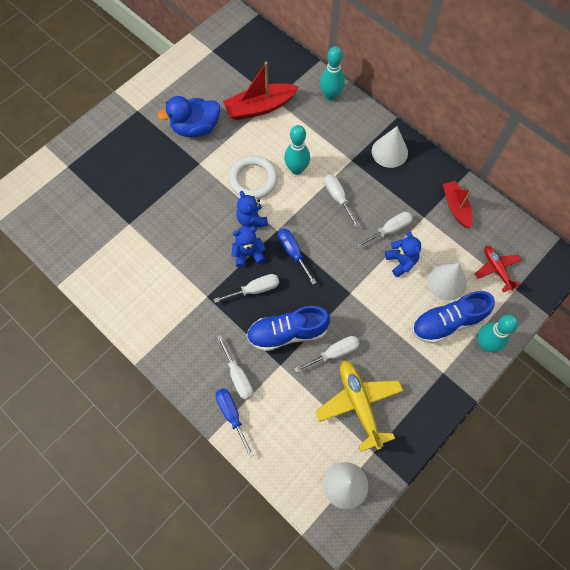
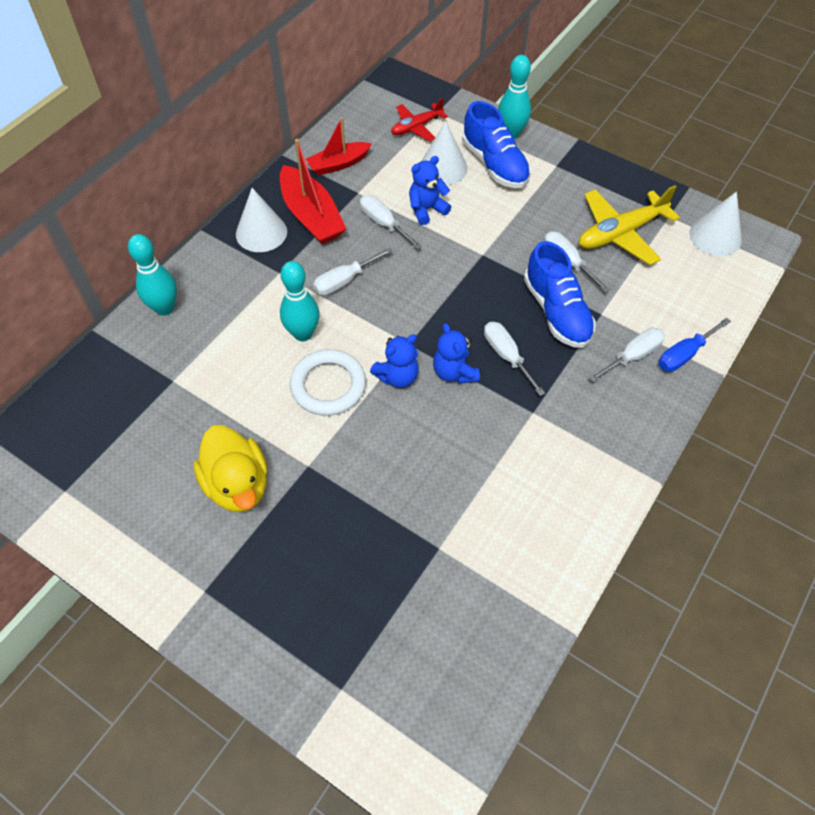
camera: 100 degrees left, 10 degrees down
(195, 128) = (237, 484): blue duck -> yellow duck
(260, 107) = (190, 397): red boat -> red boat (311, 216)
(293, 253) = (440, 320): blue screwdriver -> none

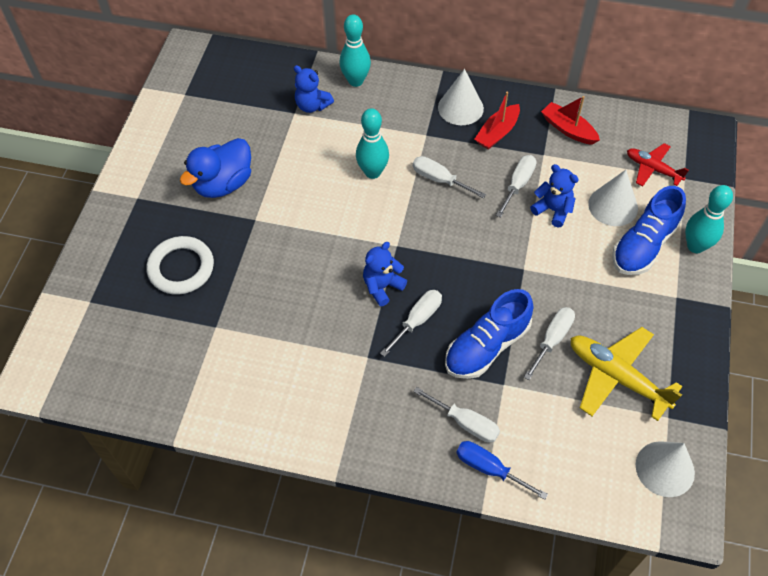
camera: 70 degrees right, 0 degrees up
(237, 484) = (223, 184): yellow duck -> blue duck
(311, 216) = (497, 133): red boat -> red boat, size x0.65
(328, 385) = (331, 206): white ring -> white ring (181, 268)
(397, 376) = (360, 248): blue teddy bear -> blue teddy bear (312, 105)

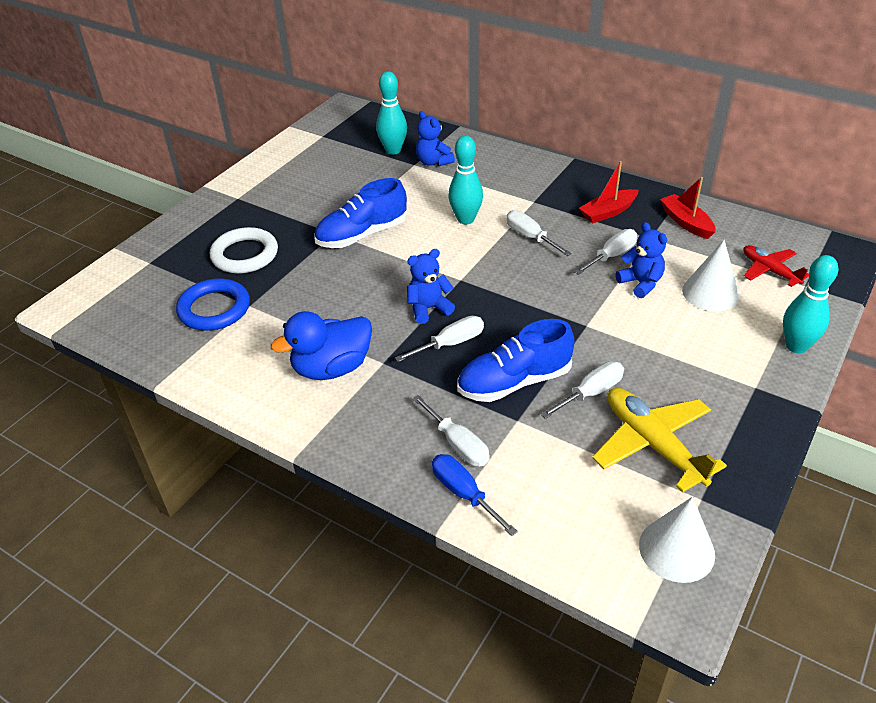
camera: 20 degrees right, 15 degrees down
(184, 340) = (214, 309): none -> blue ring
(223, 184) = (319, 202): blue duck -> blue duck (332, 368)
(356, 81) = (484, 151): turquoise bowling pin -> turquoise bowling pin (393, 150)
(460, 108) = (578, 187): white cone -> none
(644, 245) = (733, 333): blue shoe -> blue shoe (362, 235)

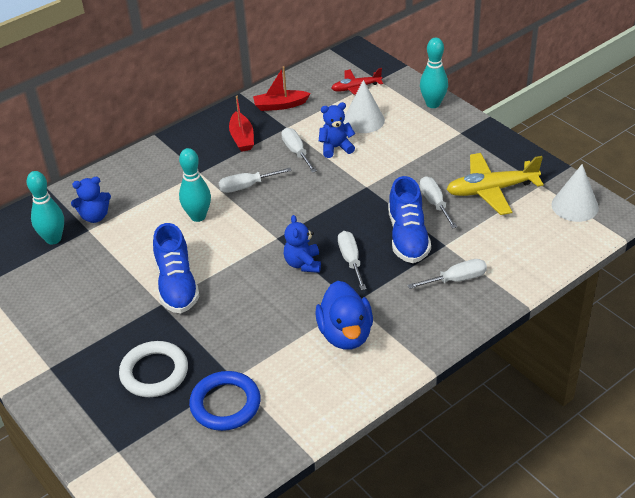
camera: 70 degrees left, 0 degrees up
(464, 493) = (502, 286): blue screwdriver -> none

